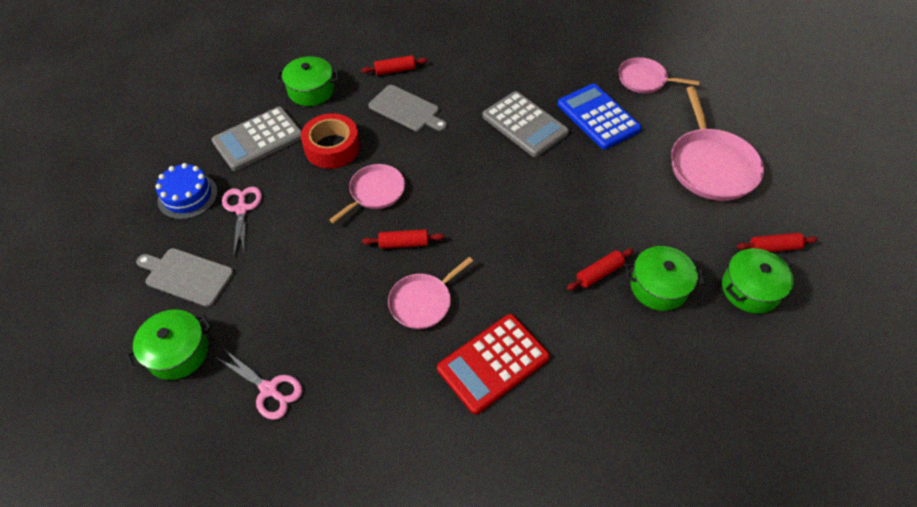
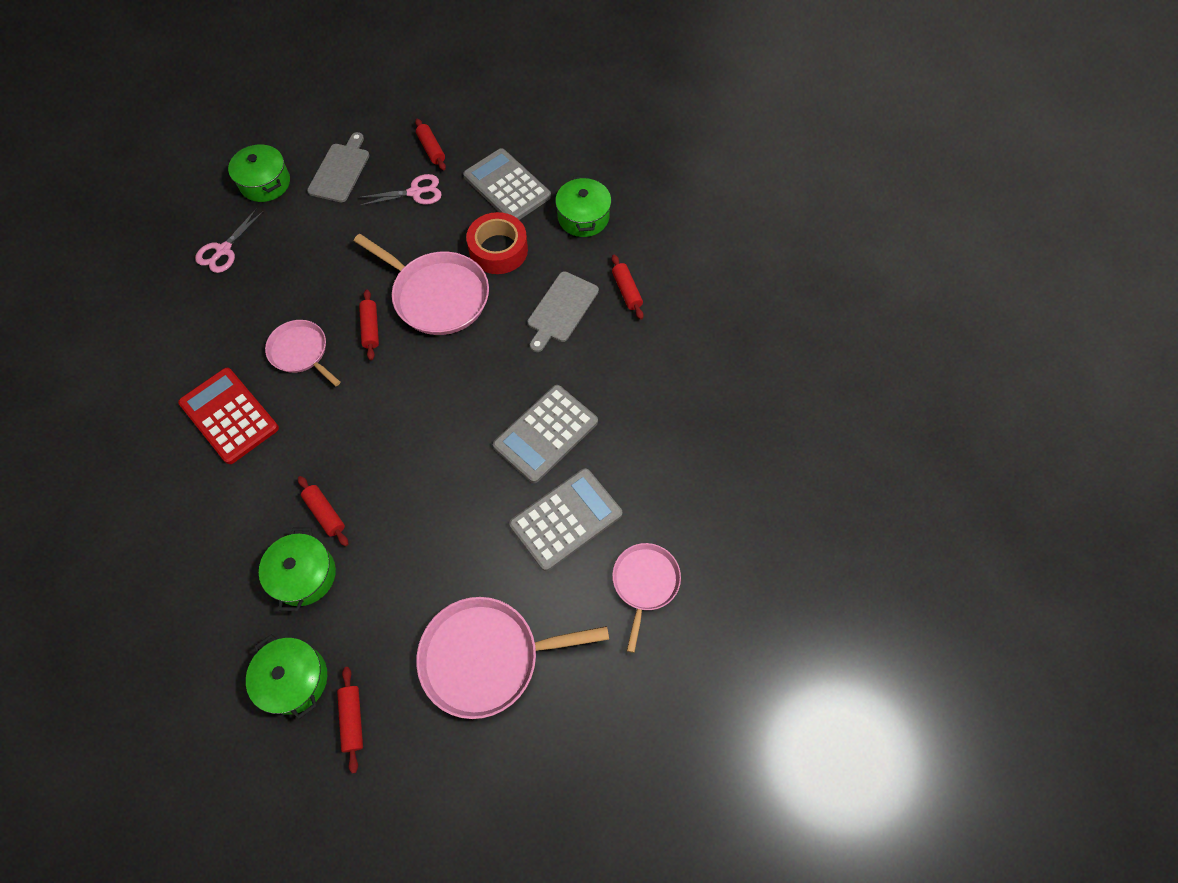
camera: 85 degrees right, 10 degrees up
(187, 196) = (431, 149): blue cake -> red rolling pin
(375, 192) = (437, 296): pink pan -> pink pan, size x1.66
(598, 117) = (566, 519): blue calculator -> grey calculator

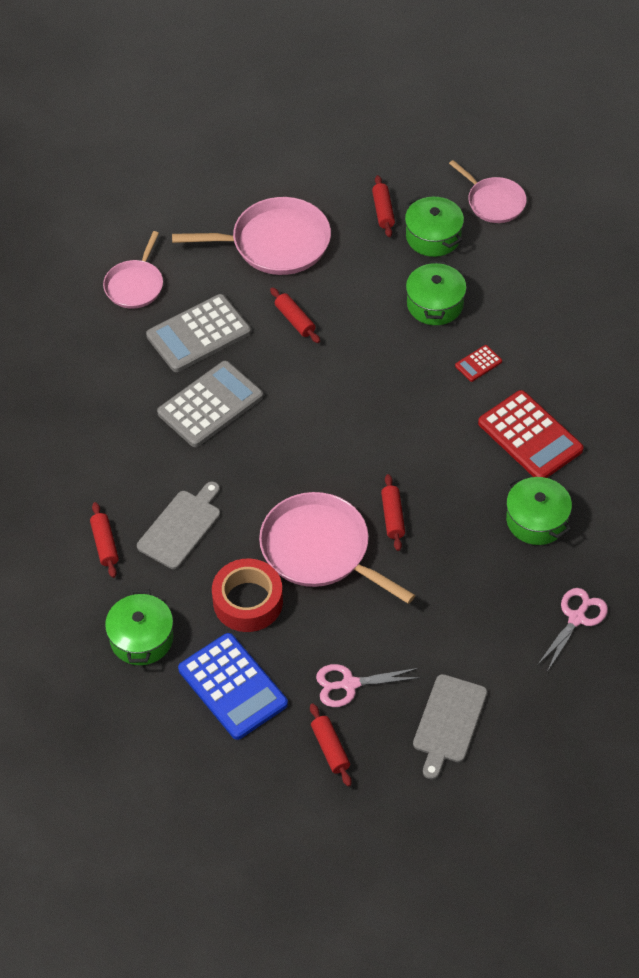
camera: 175 degrees left, 10 degrees down
(265, 183) = (544, 709): green pot -> green pot (536, 520)
(267, 498) = (478, 364): none -> red calculator
(301, 352) = (466, 496): pink pan -> pink pan (493, 202)
(325, 513) = (422, 349): red rolling pin -> red rolling pin (295, 320)
(507, 186) = (233, 687): grey calculator -> blue calculator

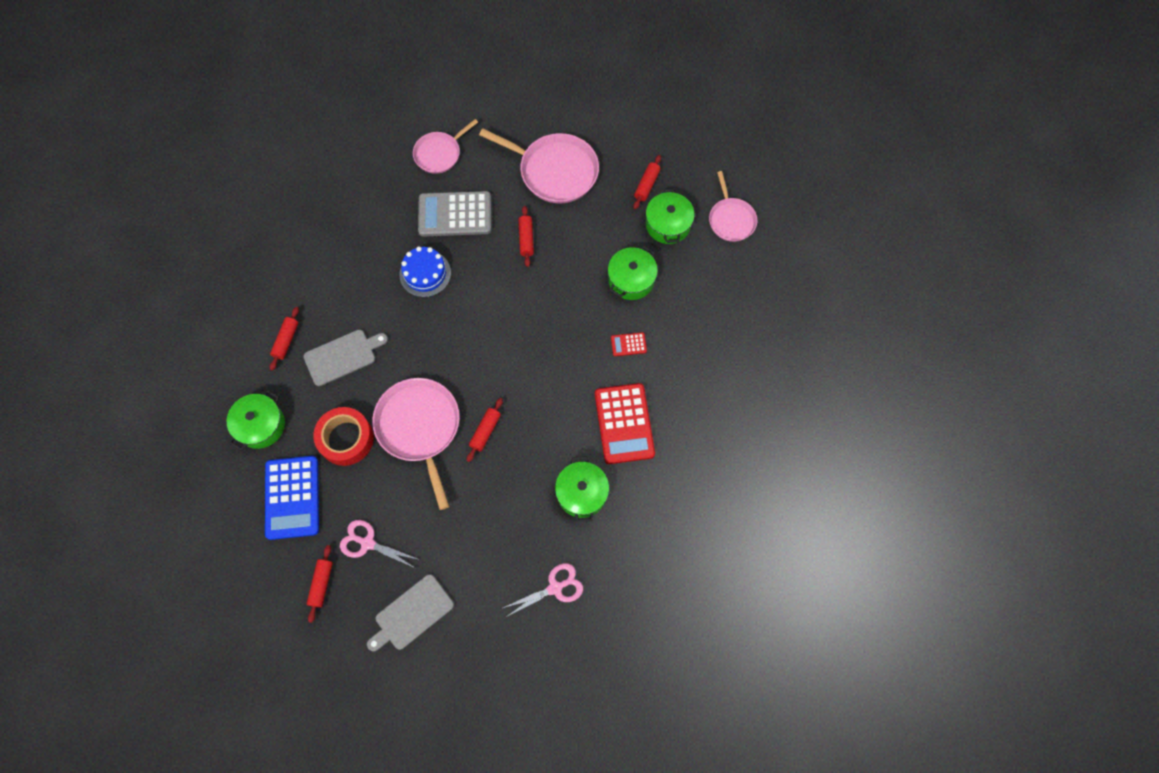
camera: 30 degrees right, 15 degrees up
(210, 405) = (425, 273): grey calculator -> blue cake

